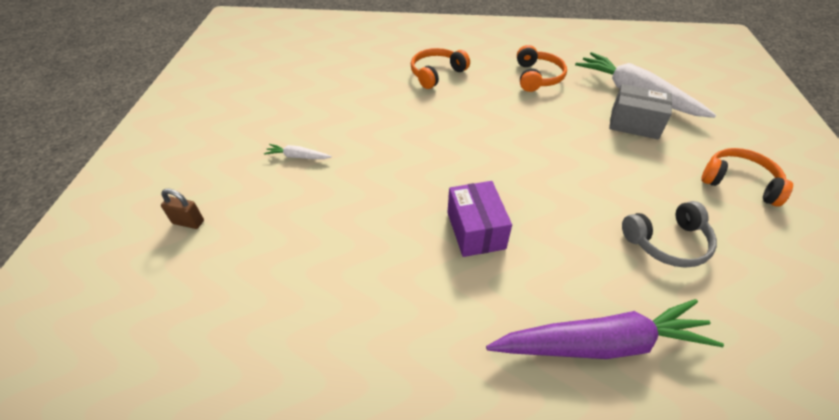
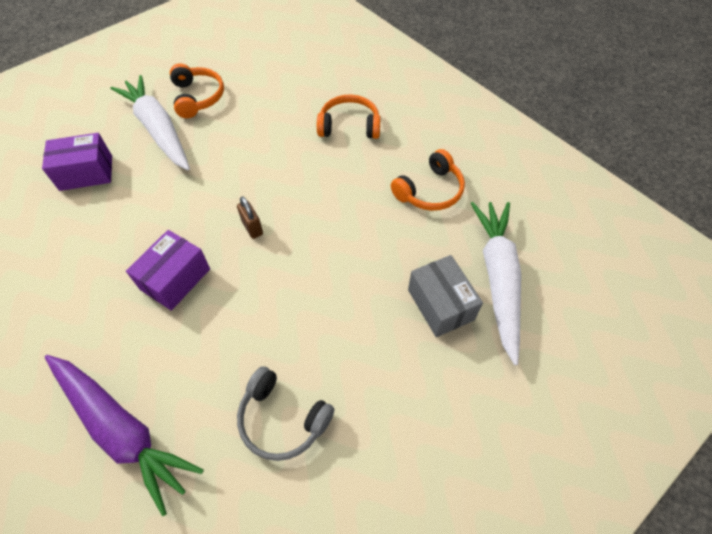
camera: 45 degrees right, 10 degrees up
(188, 222) = (48, 131): brown padlock -> brown padlock (252, 228)
(282, 223) = (86, 173): none -> purple box
(298, 156) = (158, 129): white carrot -> white carrot, size x2.38
(739, 182) = (437, 441): orange headphones -> orange headphones (198, 97)

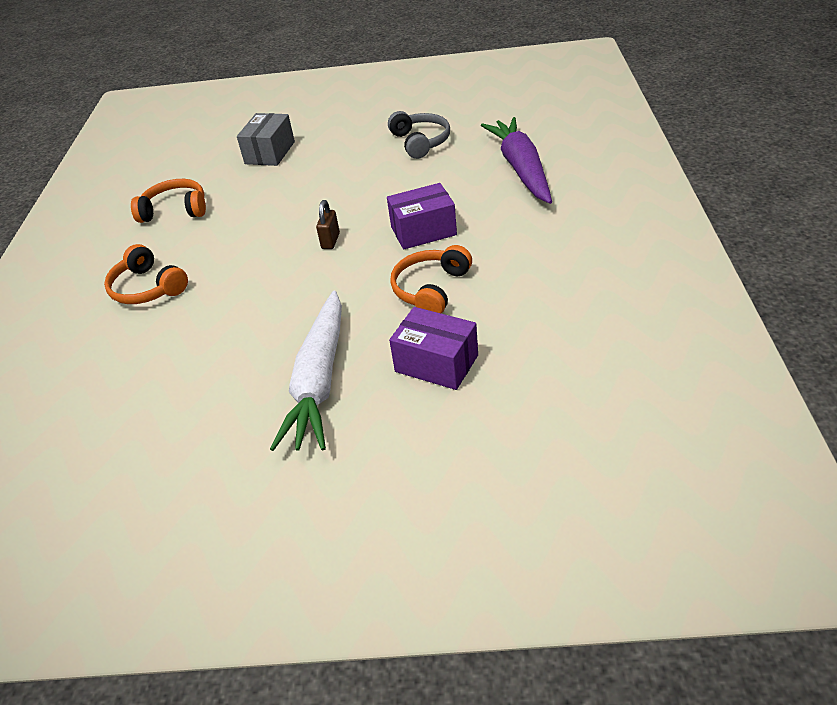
camera: 135 degrees left, 15 degrees down
(198, 97) = (235, 404): orange headphones -> orange headphones (431, 289)
(498, 279) = (220, 151): white carrot -> none

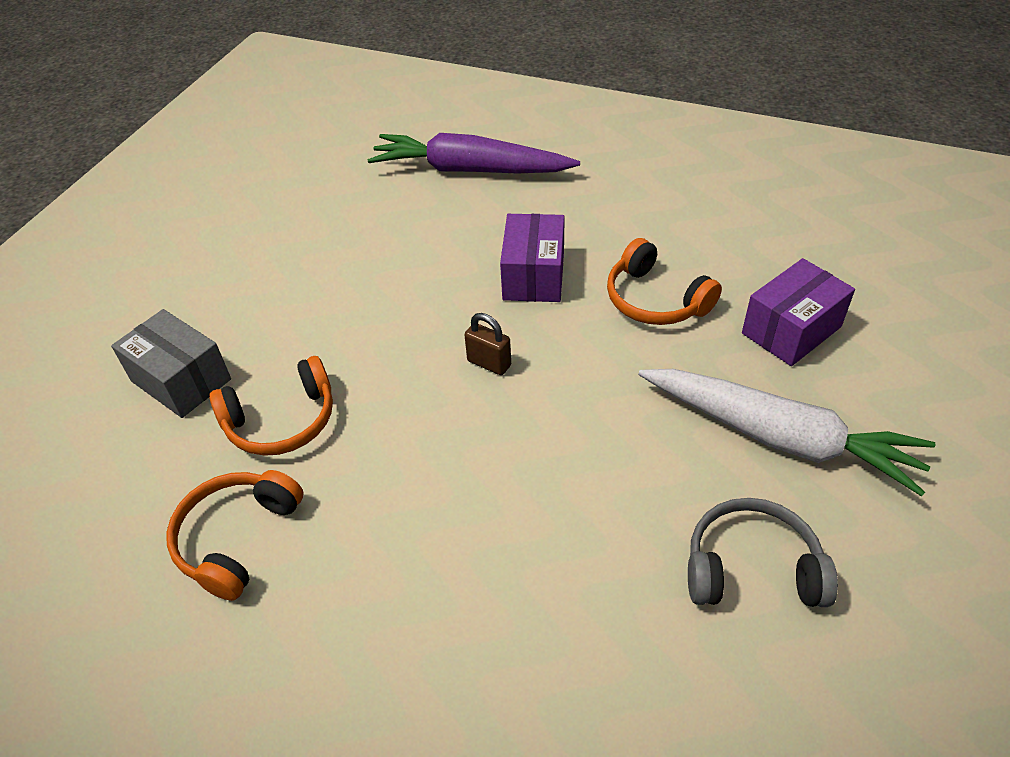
camera: 70 degrees left, 5 degrees up
(147, 288) = (449, 611): orange headphones -> orange headphones (282, 421)
(420, 142) = (326, 226): grey headphones -> grey headphones (752, 568)

